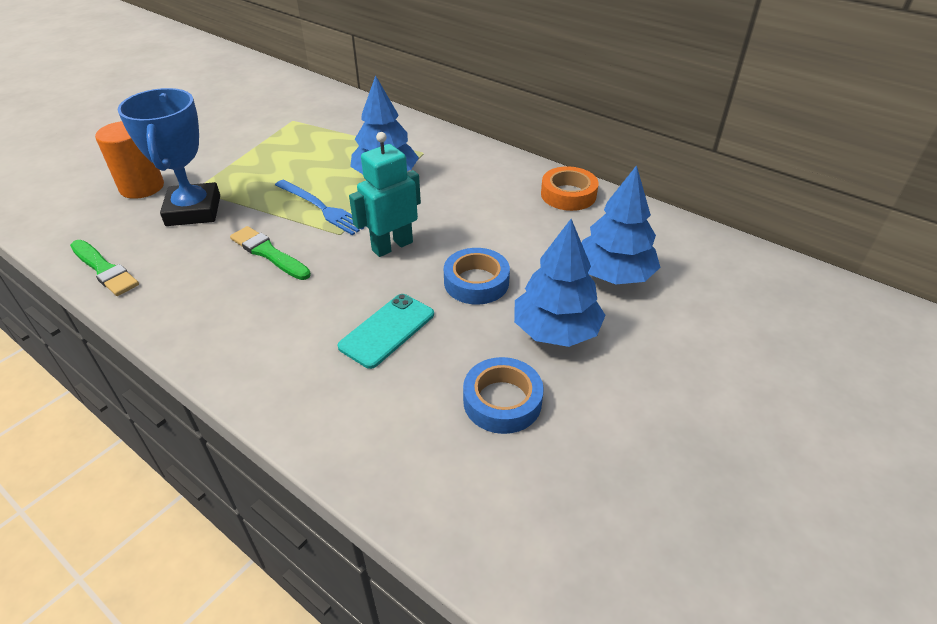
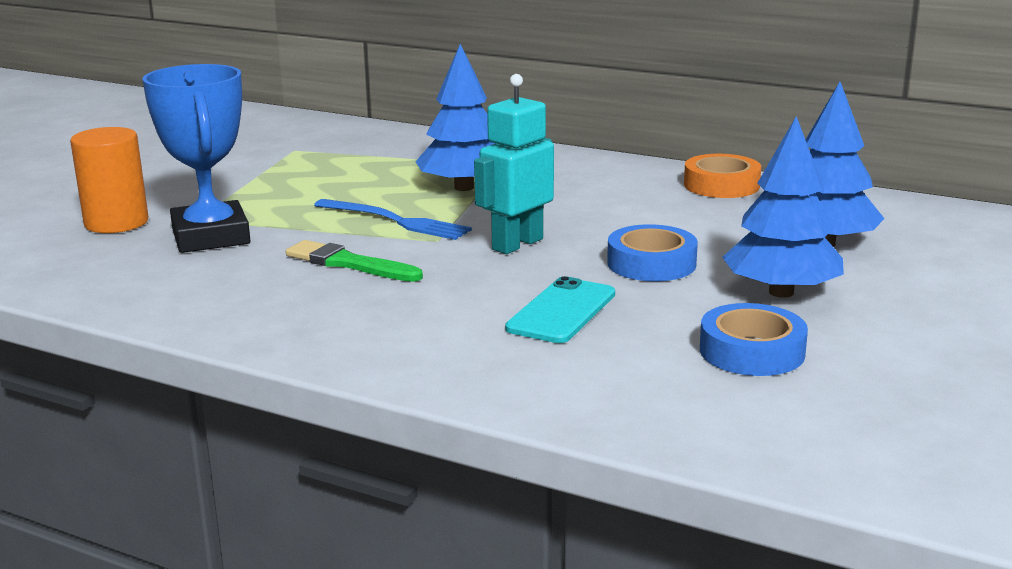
camera: 10 degrees left, 20 degrees down
(104, 269) = (119, 296): green brush -> none

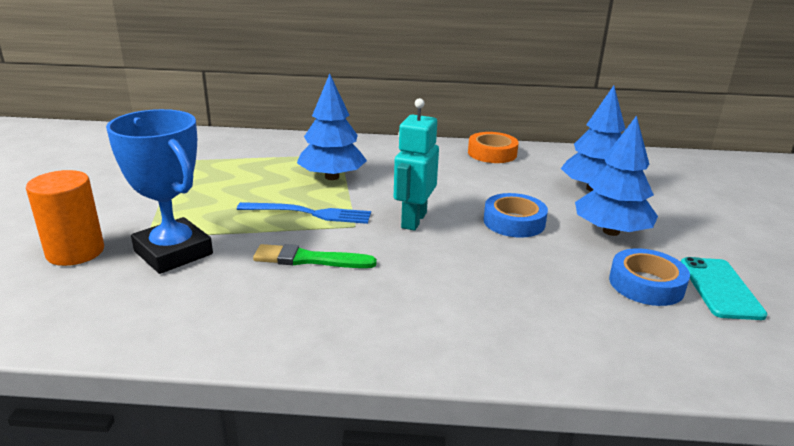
camera: 25 degrees left, 5 degrees up
(561, 311) = (499, 274): turquoise phone -> turquoise phone (720, 288)

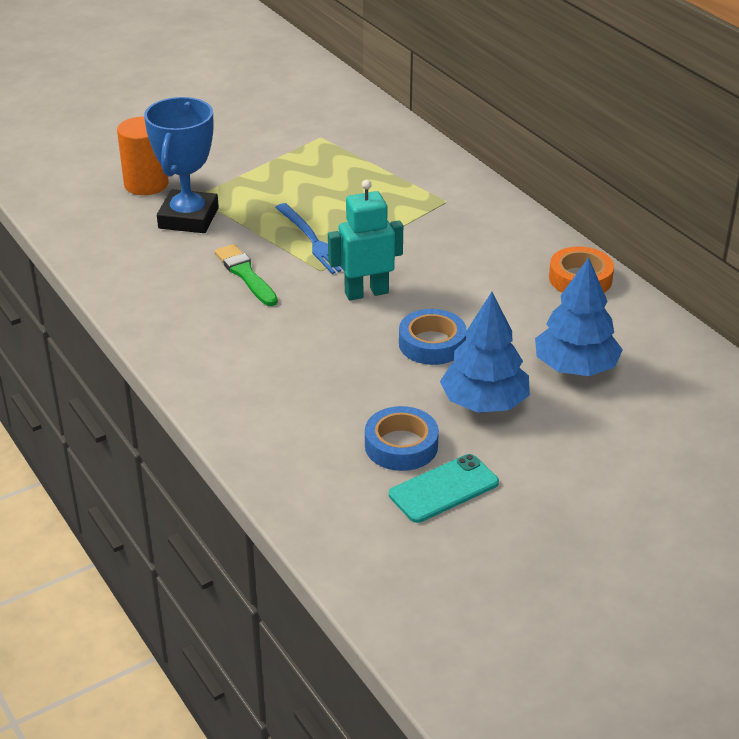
camera: 55 degrees right, 10 degrees up
(332, 177) = (393, 219): blue tree -> none

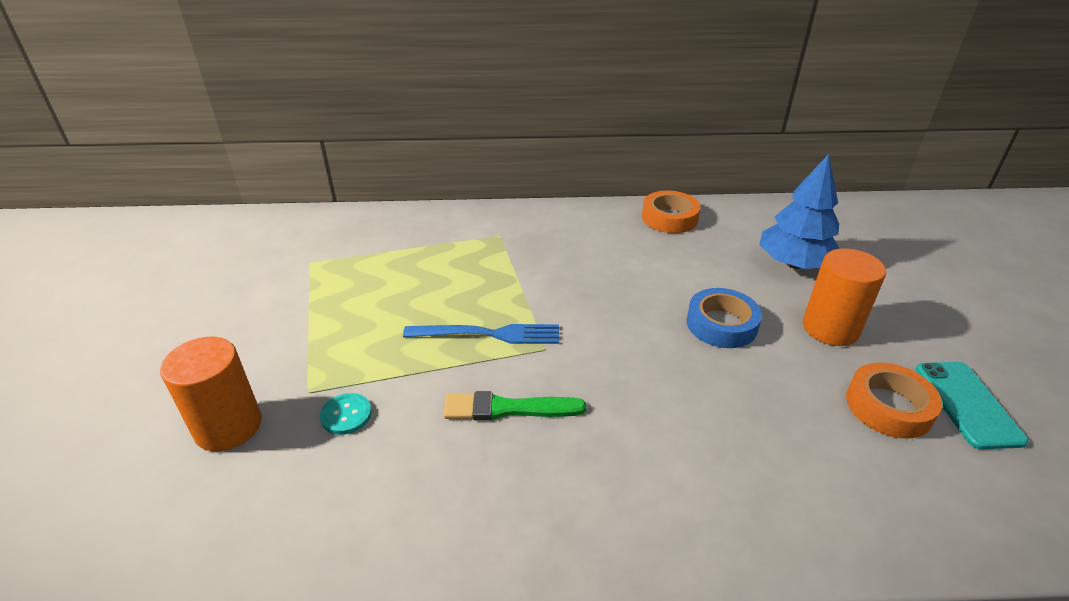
camera: 60 degrees left, 0 degrees up
(188, 218) = (346, 415): blue trophy -> turquoise button
(366, 292) = (609, 333): turquoise robot -> none
(401, 445) = (888, 406): blue tape -> orange tape
(484, 403) = (830, 328): blue tree -> orange cylinder

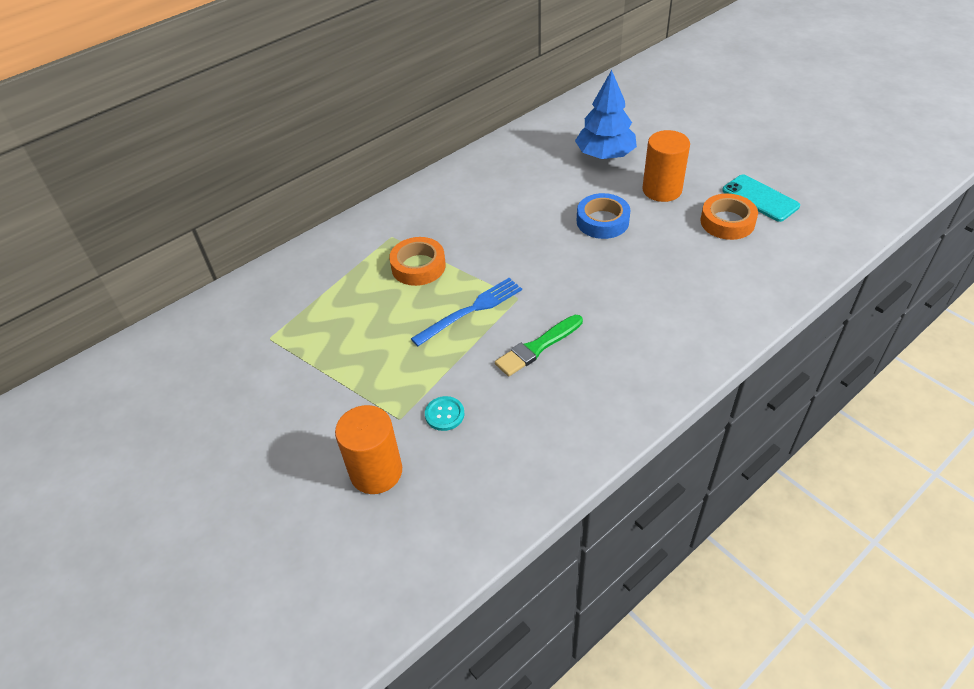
camera: 35 degrees left, 10 degrees up
(669, 218) = (495, 159): orange tape -> orange tape (418, 266)

